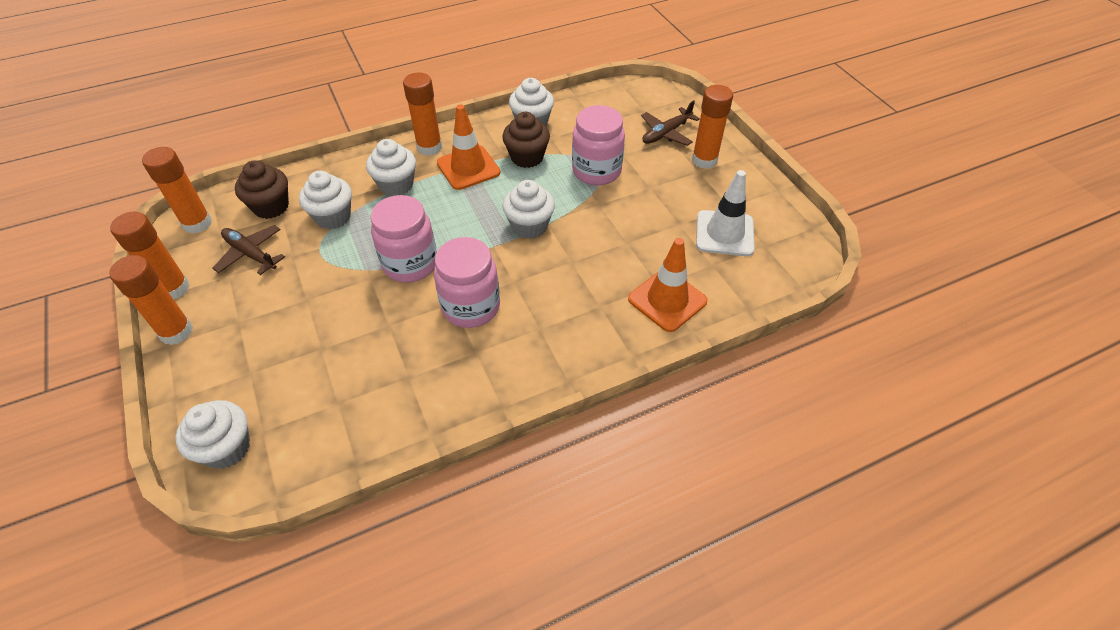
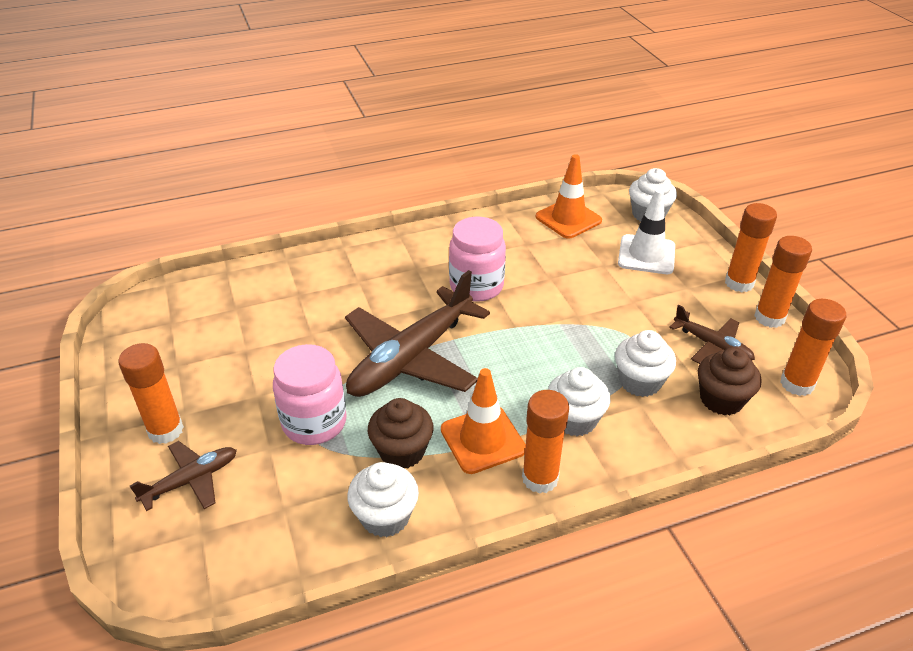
camera: 175 degrees left, 10 degrees down
(410, 264) = (539, 326): pink jar -> none
(529, 226) = (412, 357): white cupcake -> brown plane
(667, 300) = (295, 281): orange traffic cone -> orange traffic cone (568, 219)
(724, 233) = (203, 336): white traffic cone -> white traffic cone (646, 255)

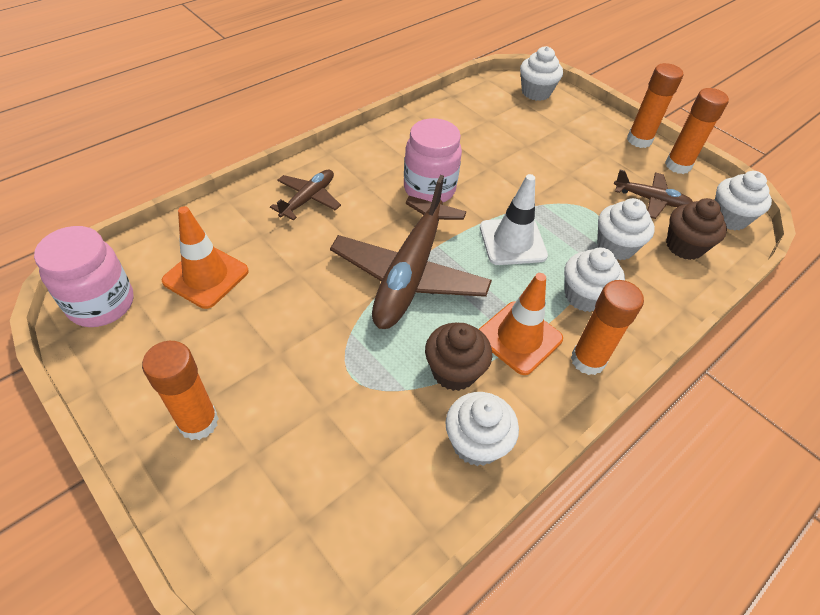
camera: 25 degrees left, 10 degrees up
(190, 481) = (258, 470): brown plane -> brown plane (308, 199)
(314, 423) = (353, 367): pink jar -> pink jar (101, 304)
(568, 219) = (473, 108): orange traffic cone -> orange traffic cone (206, 276)
(646, 255) = (555, 129): white traffic cone -> white traffic cone (512, 241)
(797, 384) = (729, 218): orange glue stick -> white cupcake

